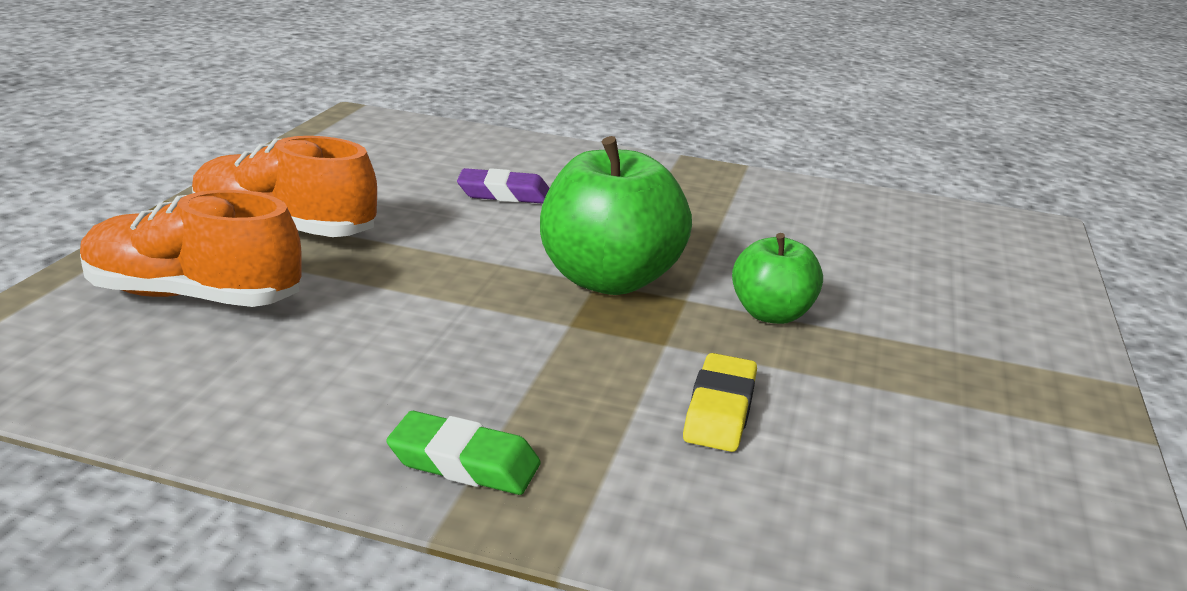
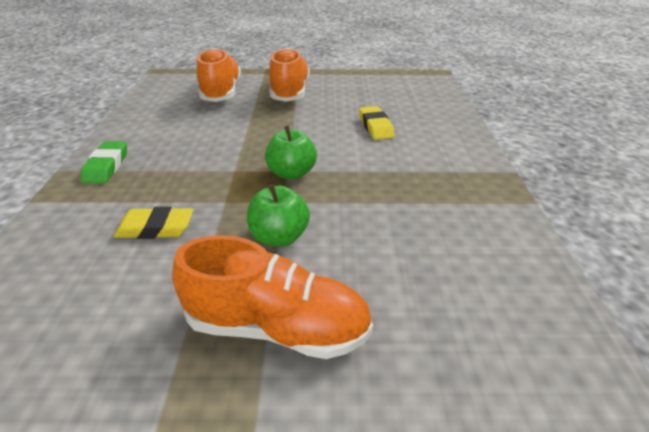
camera: 75 degrees right, 10 degrees up
(504, 194) = (375, 127): purple eraser -> yellow eraser
(609, 279) = (291, 173): green apple -> green apple, size x0.58
(935, 340) = (277, 327): none -> orange shoe

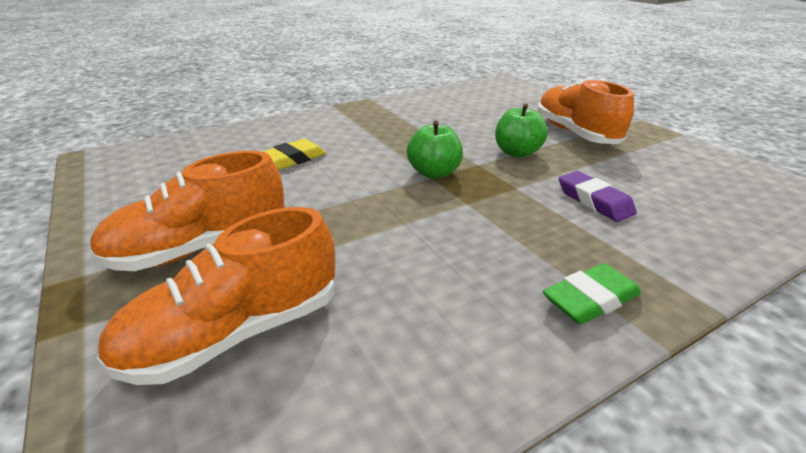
camera: 120 degrees left, 5 degrees down
(156, 228) = (594, 201): yellow eraser -> purple eraser

